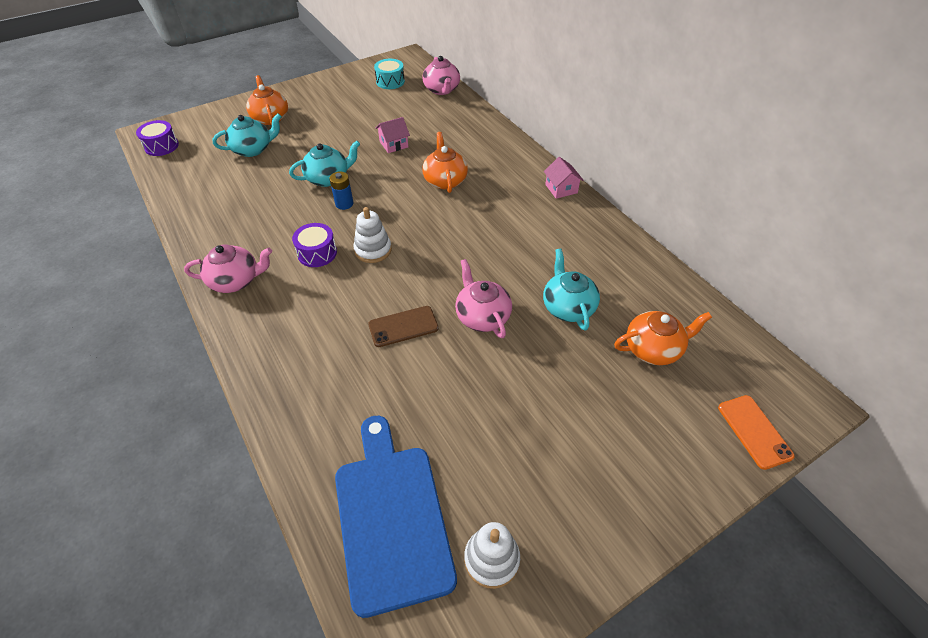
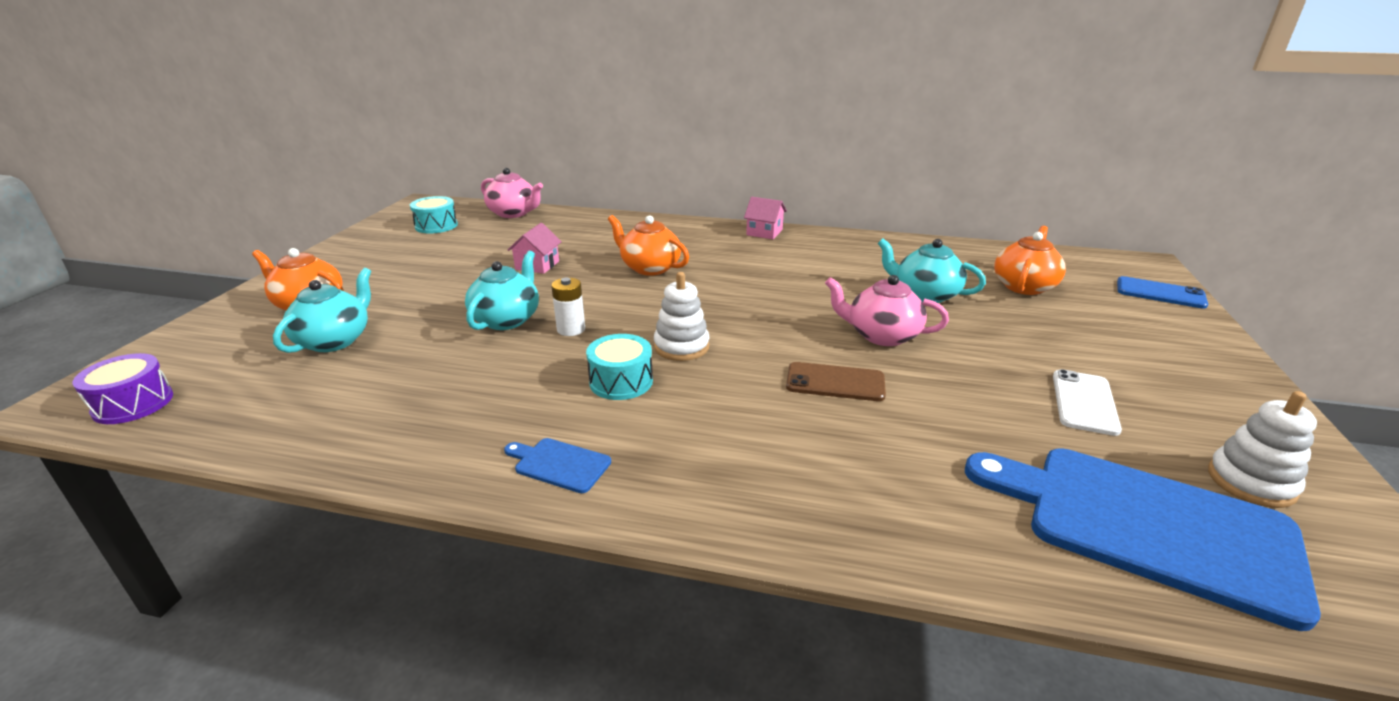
camera: 45 degrees left, 20 degrees down
(236, 281) = (559, 464): pink teapot -> blue cutting board
(317, 253) = (621, 381): purple drum -> turquoise drum
(344, 204) = (571, 329): blue battery -> white battery
(403, 326) = (835, 382): brown phone -> brown phone turned 75 degrees clockwise
(506, 445) = (1084, 402): none -> white phone
(754, 431) = (1160, 293): orange phone -> blue phone

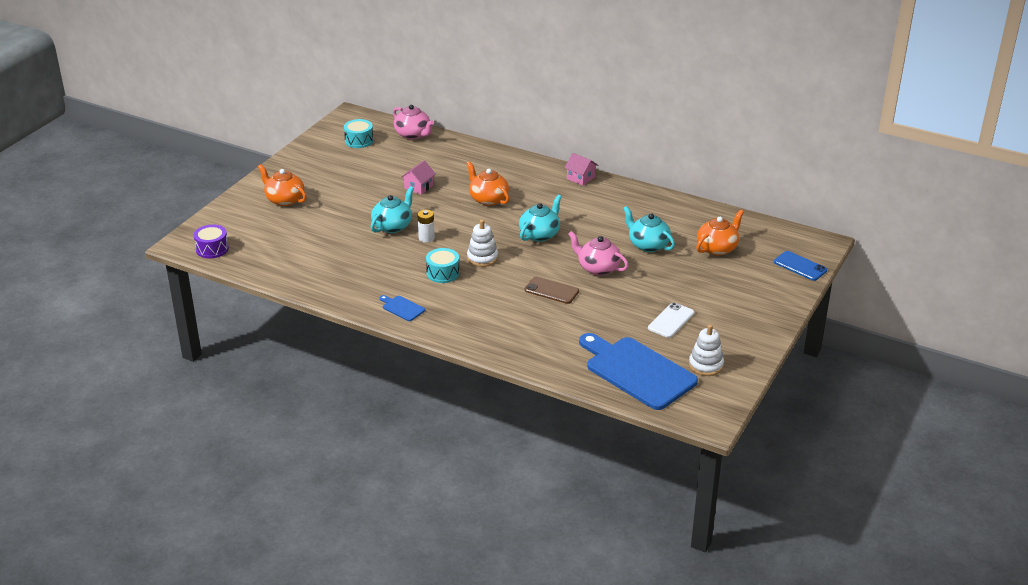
camera: 15 degrees right, 5 degrees up
(335, 340) = (300, 226): turquoise teapot -> turquoise teapot (540, 234)

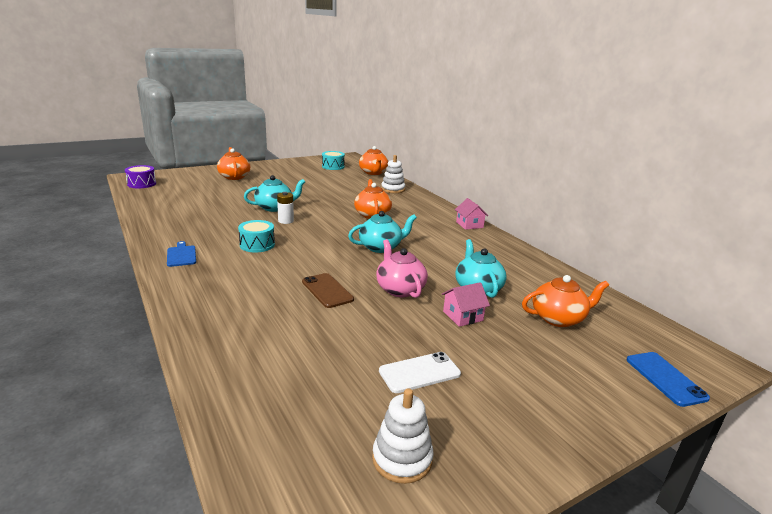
camera: 30 degrees right, 10 degrees down
(413, 134) = (373, 173): pink teapot -> orange teapot
(418, 187) = (332, 195): pink house -> pink house (462, 316)
(482, 258) = (306, 246): white stacking toy -> white stacking toy (393, 189)
(637, 371) = (298, 418): blue cutting board -> none

